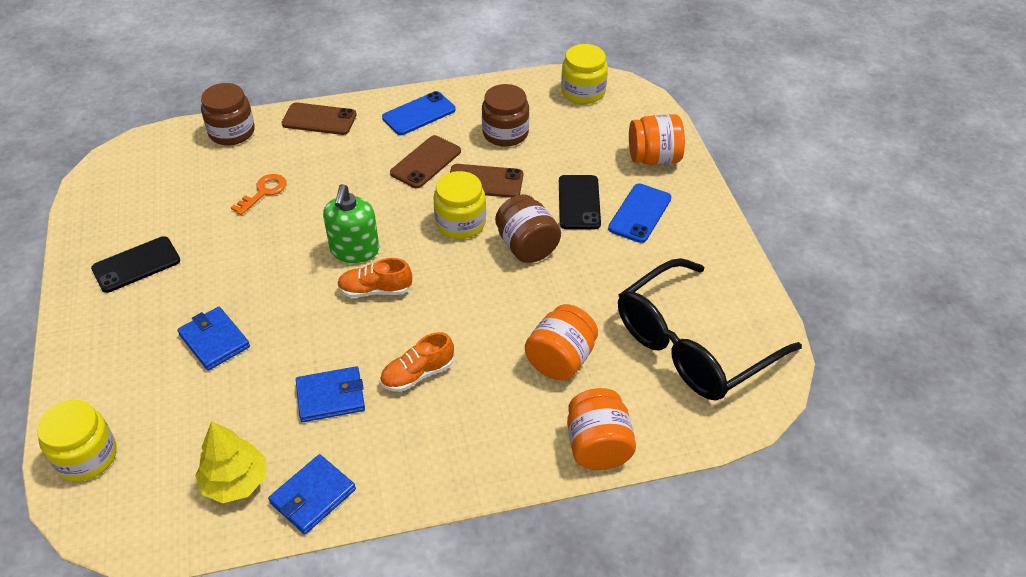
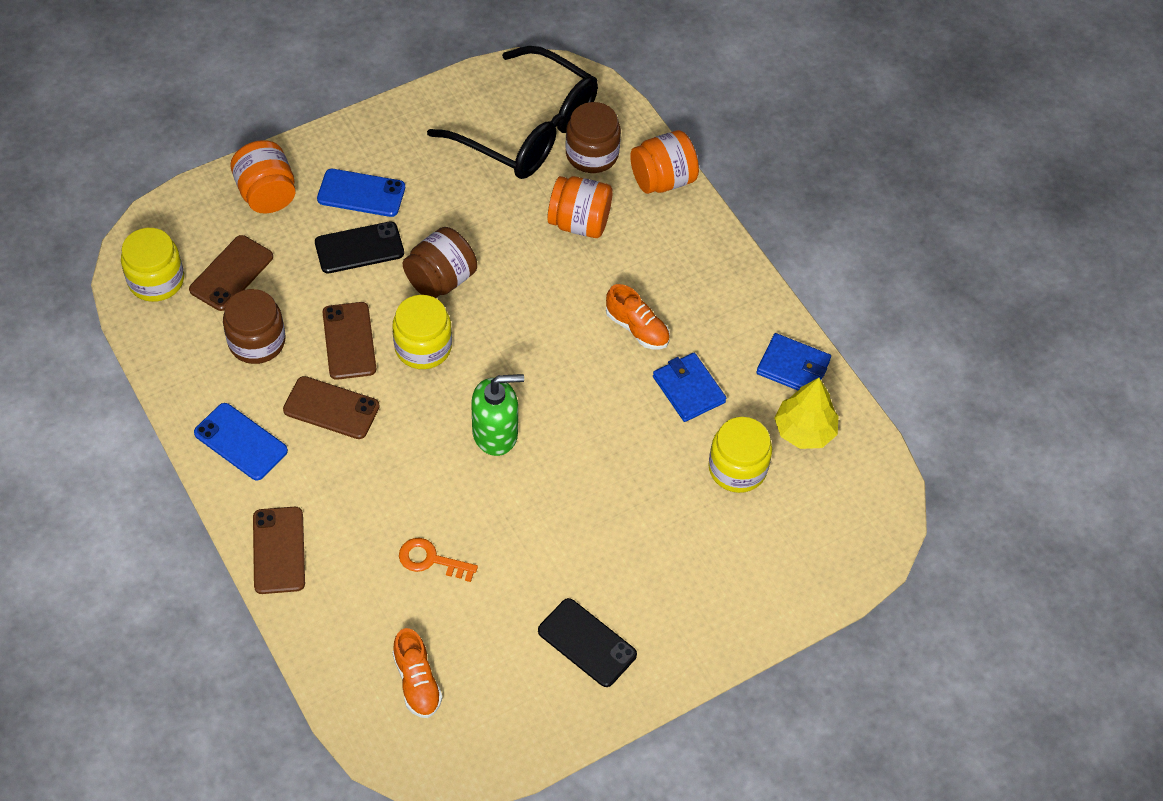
camera: 110 degrees left, 10 degrees up
(86, 456) = (831, 564): yellow jar -> yellow jar (737, 468)
(214, 341) = (661, 515): blue wallet -> none
(232, 132) = (329, 644): brown jar -> brown jar (592, 154)
(375, 290) = (545, 395): orange shoe -> orange shoe (417, 682)
(577, 129) = (231, 273): none -> brown phone

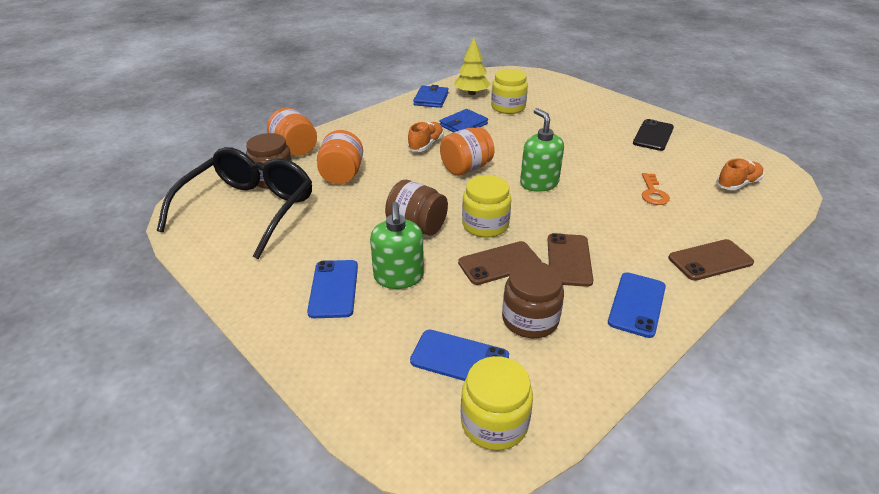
camera: 100 degrees left, 20 degrees down
(231, 273) = (459, 359): brown phone -> blue phone
(267, 194) = (347, 357): orange jar -> orange jar (466, 168)
(359, 248) = (398, 277): black phone -> green soap dispenser

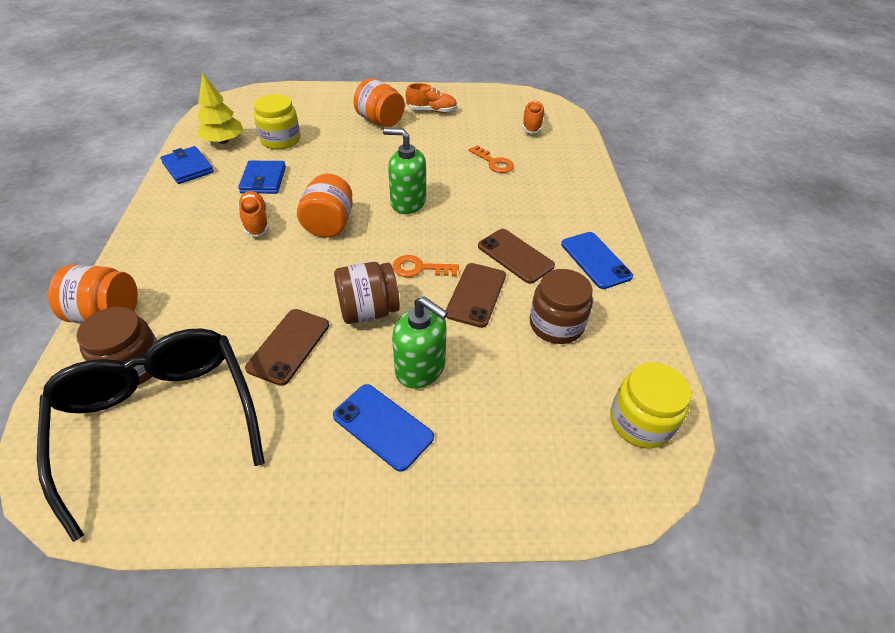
camera: 50 degrees left, 10 degrees up
(342, 175) = (214, 308): orange jar -> orange jar (380, 121)
(459, 359) = (558, 396): blue phone -> none
(485, 225) = (419, 268): yellow jar -> orange key
(653, 135) = (431, 111): black phone -> orange shoe
(710, 260) = (589, 196): brown phone -> brown phone (289, 346)

